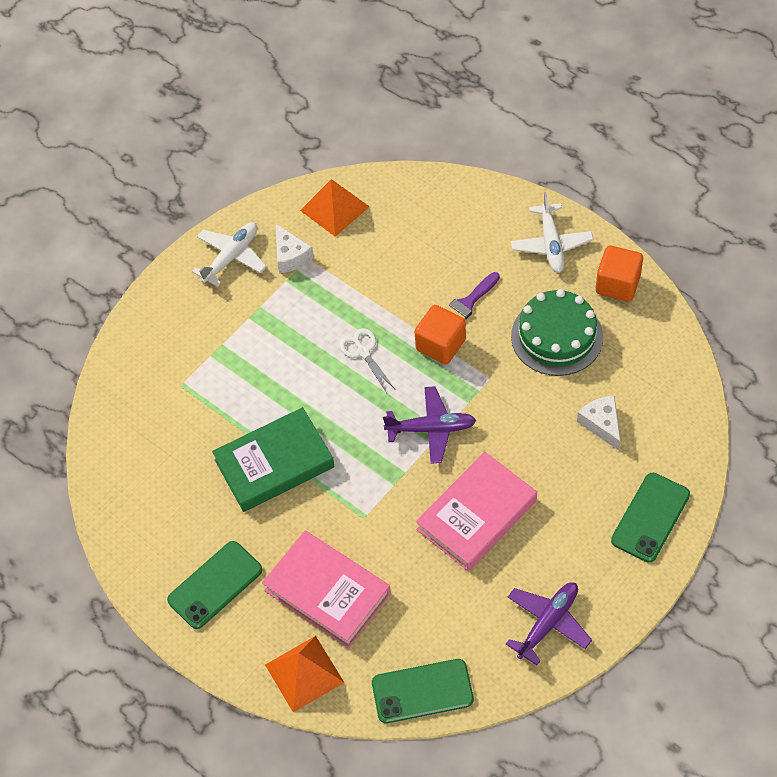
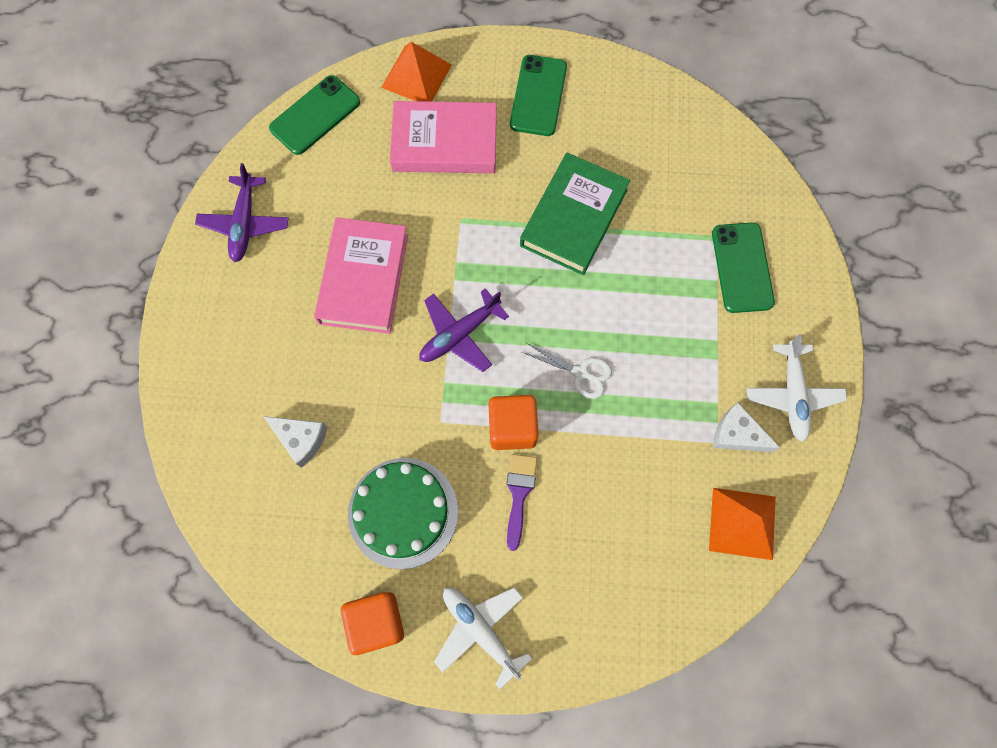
camera: 140 degrees right, 15 degrees up
(650, 517) = (204, 371): green phone -> green phone (742, 267)

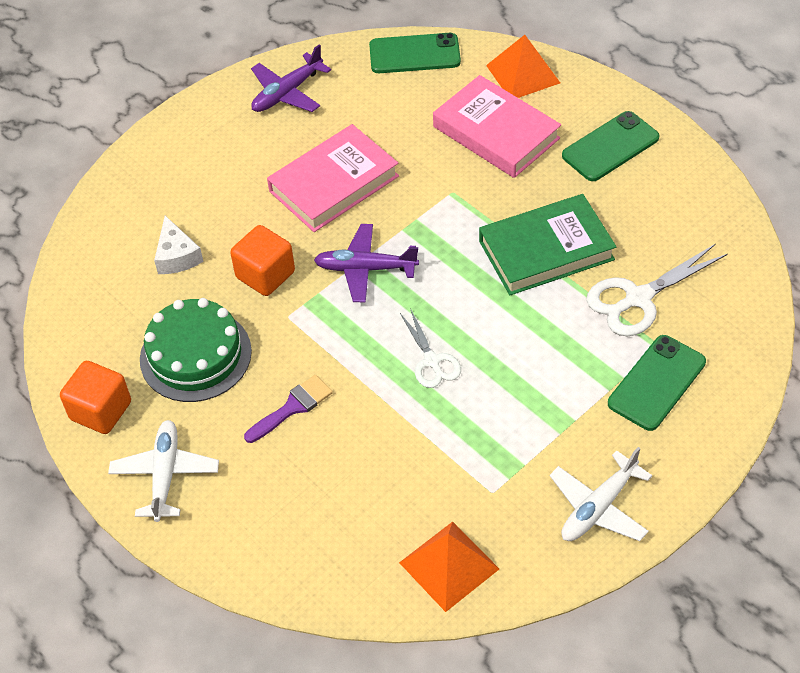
camera: 45 degrees right, 20 degrees down
(512, 427) = (337, 359): orange cube -> orange cube (265, 275)
(670, 209) = (638, 298): none -> white scissors
(737, 434) = (515, 499): white cheese -> none

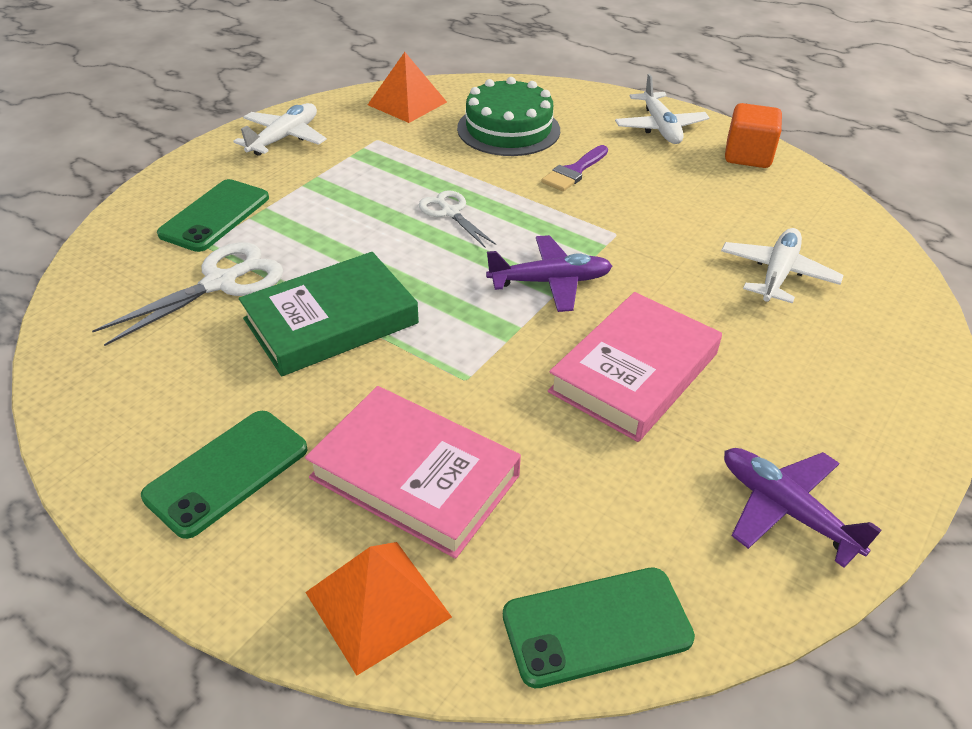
camera: 165 degrees right, 10 degrees down
(177, 256) = (777, 274): white cheese -> white plane
(195, 355) = (691, 197): green cake -> green cake (508, 129)
(265, 275) = (663, 266): orange cube -> none
(287, 93) = (785, 510): purple plane -> purple plane turned 75 degrees counterclockwise

